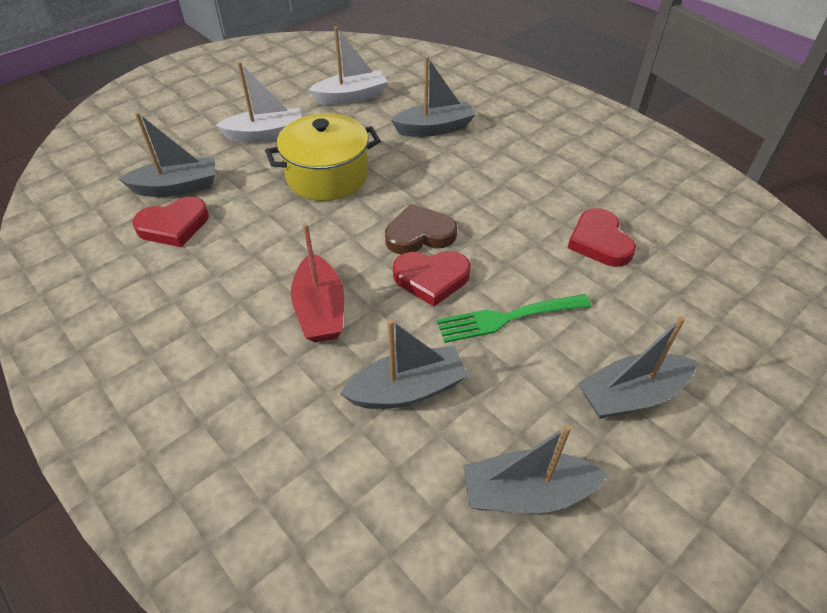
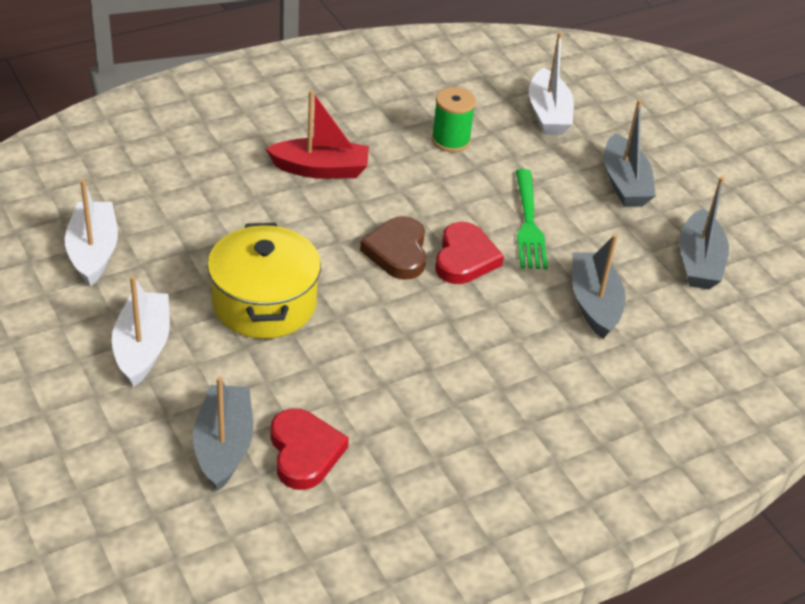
camera: 80 degrees left, 5 degrees down
(320, 310) = (485, 343): red boat -> red boat (321, 169)
(434, 128) = (210, 196): grey boat -> none
(599, 242) = (450, 140): red heart -> green spool
(705, 308) = (548, 114): none -> white boat

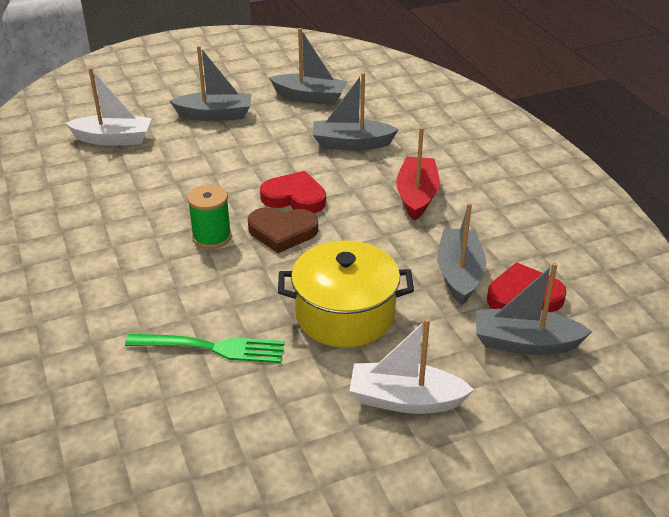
camera: 80 degrees left, 5 degrees down
(93, 252) = (256, 445): white boat -> none
(321, 169) = (154, 271): red boat -> red boat (417, 196)
(339, 396) = (459, 274): none -> grey boat
(450, 140) = (134, 192): green spool -> green spool (212, 237)
(528, 223) = (255, 163): green fork -> green fork (211, 348)

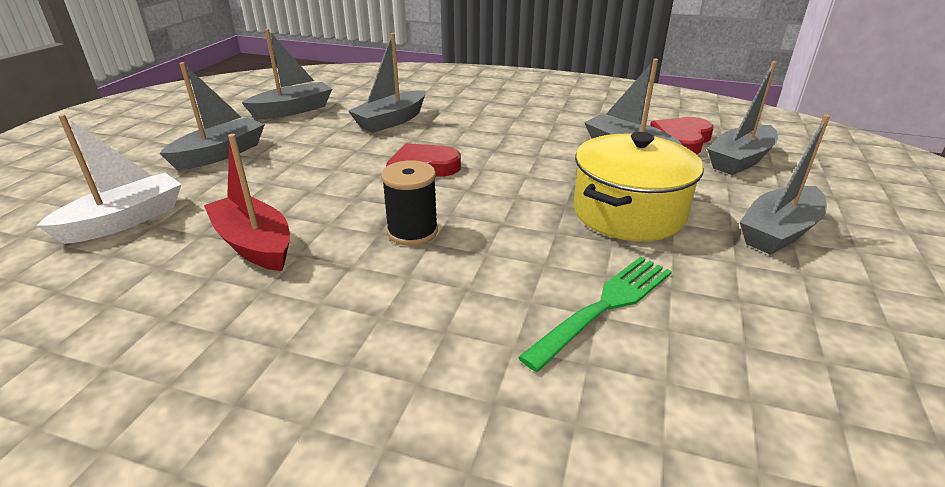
camera: 50 degrees left, 5 degrees down
(212, 237) = (412, 232): green spool -> black spool
(282, 232) = (464, 194): brown heart -> none
(405, 400) = (778, 232): white boat -> grey boat
(417, 196) = (505, 126): red boat -> red boat (254, 244)

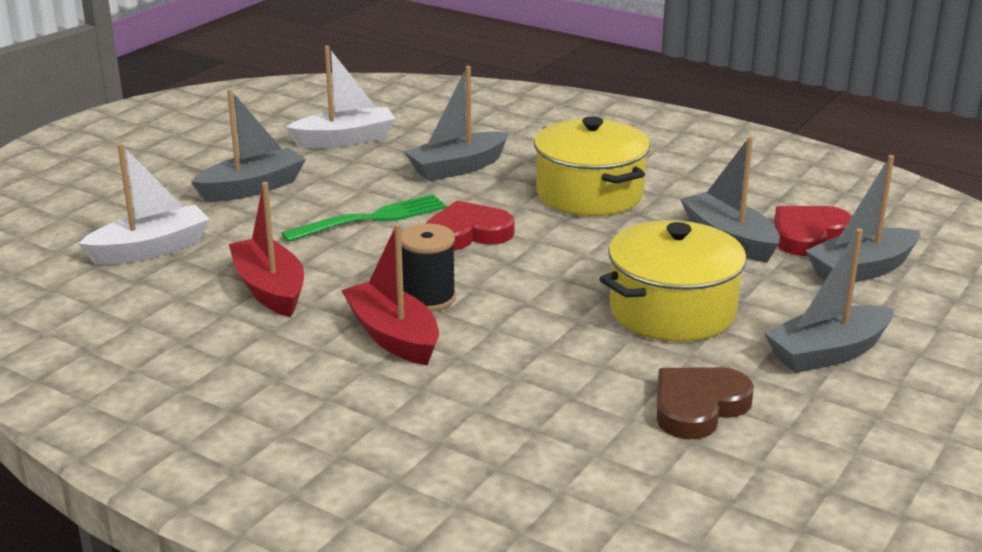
camera: 15 degrees right, 5 degrees down
(293, 110) = (345, 140): grey boat -> white boat
(394, 276) = (393, 336): none -> red boat
(502, 129) = (589, 194): none -> yellow pot
(604, 307) = (580, 392): green fork -> green fork (371, 219)
(720, 304) = (698, 407): none -> brown heart

